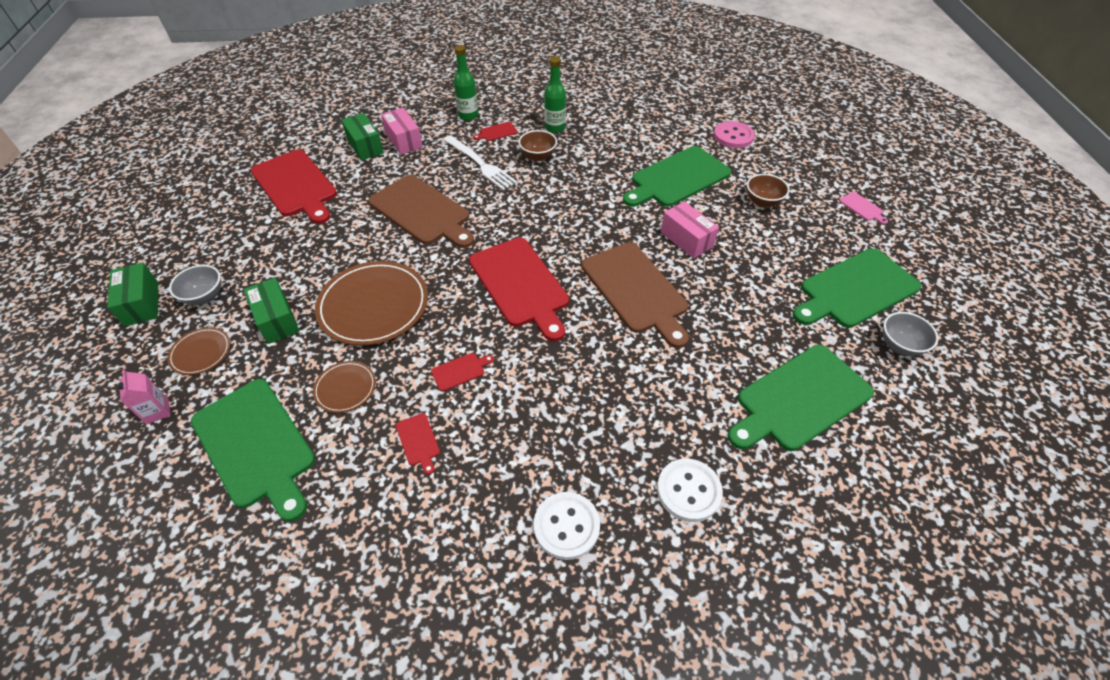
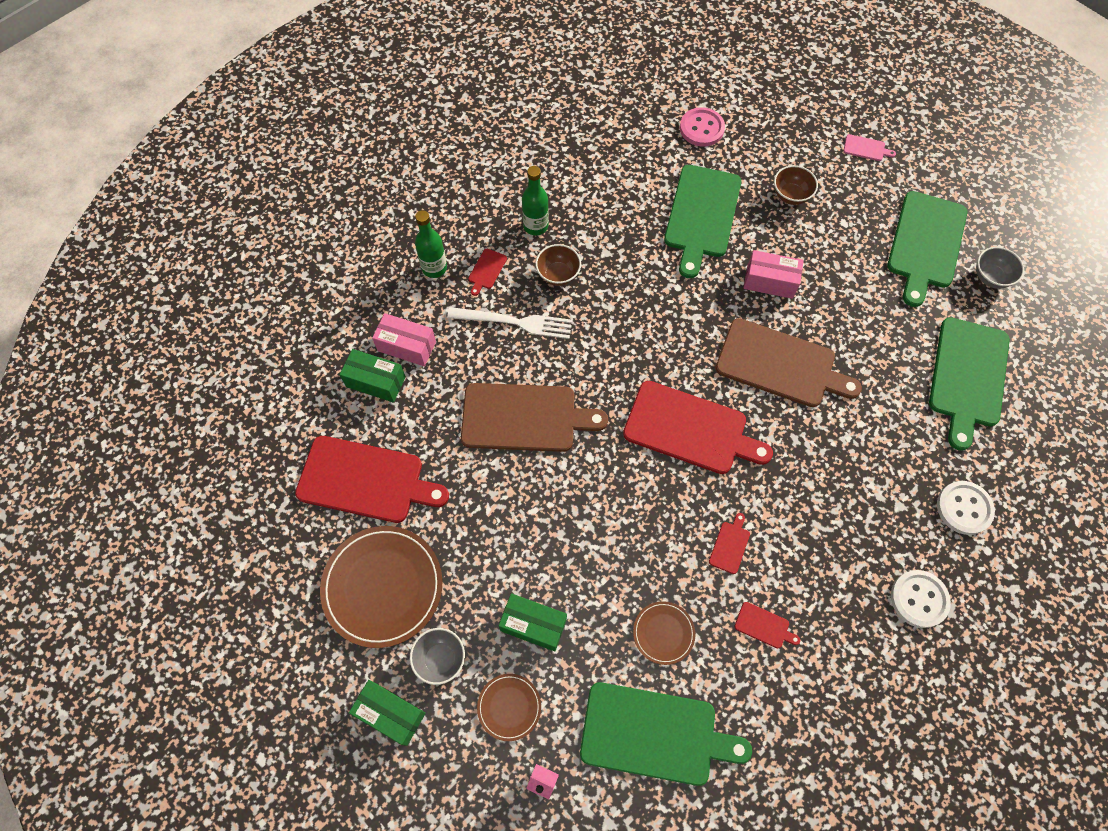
camera: 40 degrees left, 15 degrees up
(373, 306) = (597, 545): brown plate -> brown plate (382, 587)

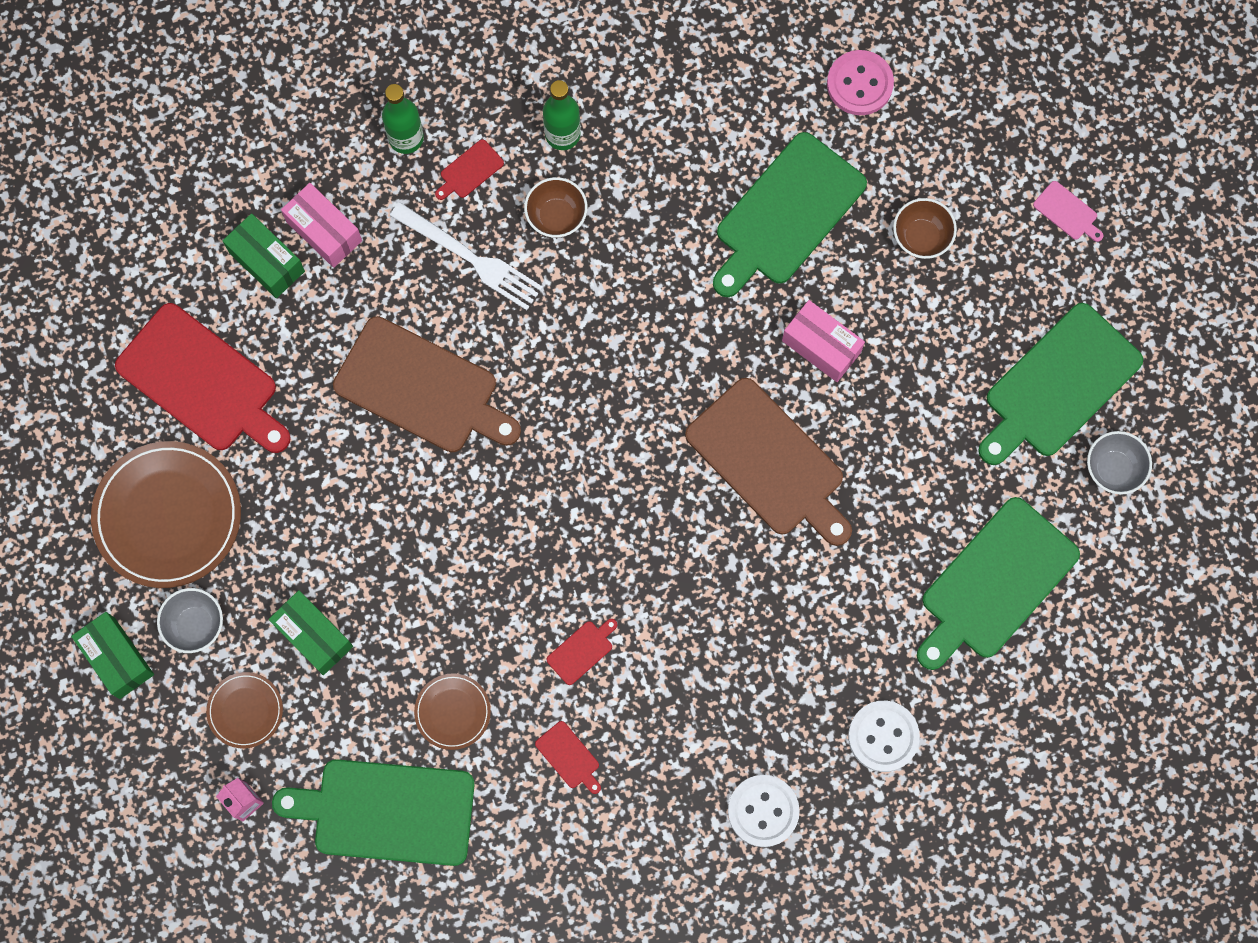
camera: 25 degrees right, 10 degrees up
(654, 734) = (386, 812): green cutting board -> green cutting board turned 150 degrees clockwise
(690, 429) = (612, 493): red cutting board -> none

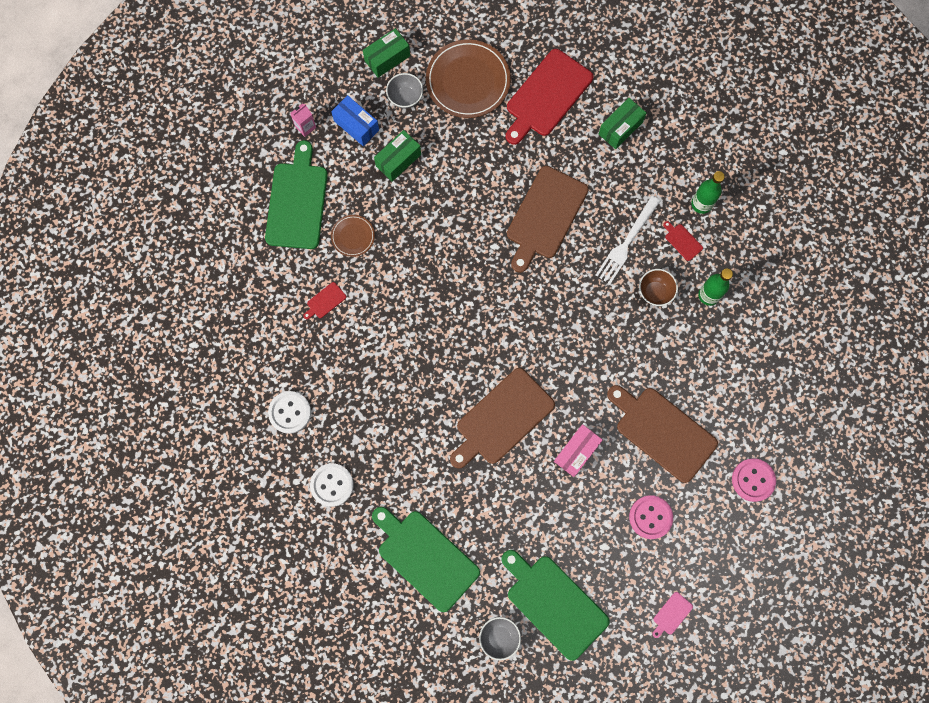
camera: 90 degrees right, 0 degrees up
(245, 710) = (356, 125): brown plate -> blue box
(324, 231) = (640, 159): pink box -> none
(582, 651) = (387, 308): red cutting board -> none
(786, 214) = (662, 432): green cutting board -> brown cutting board
(921, 237) = (650, 517): brown bowl -> pink button

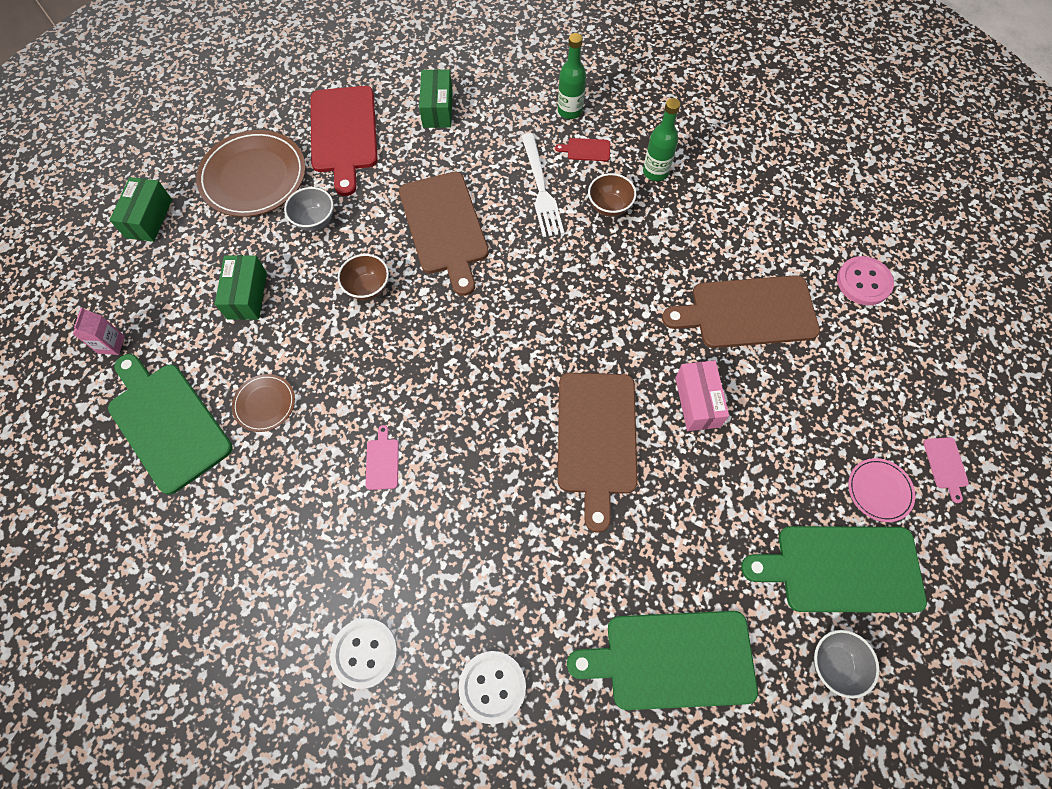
camera: 45 degrees left, 10 degrees down
(325, 301) = (294, 494): red cutting board -> none
(356, 125) = (170, 300): blue box -> none
(382, 325) = (382, 461): none -> pink cutting board
(405, 98) = (201, 237): grey bowl -> grey bowl (315, 220)
(466, 216) = (368, 288): none -> brown bowl
(619, 590) = (879, 490): none -> pink plate
(650, 517) = (825, 396): pink button -> none

